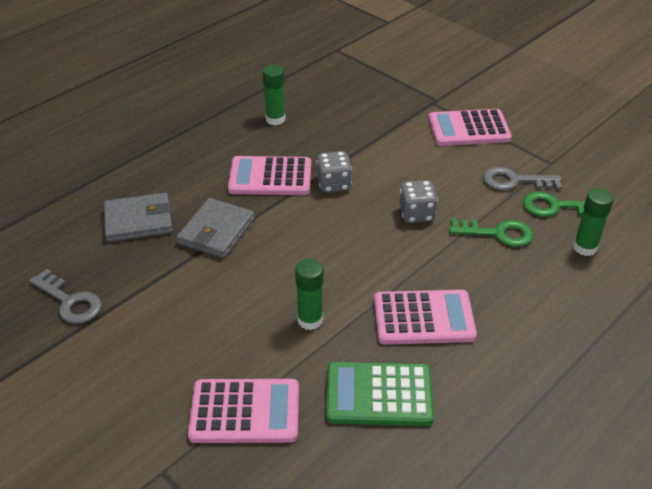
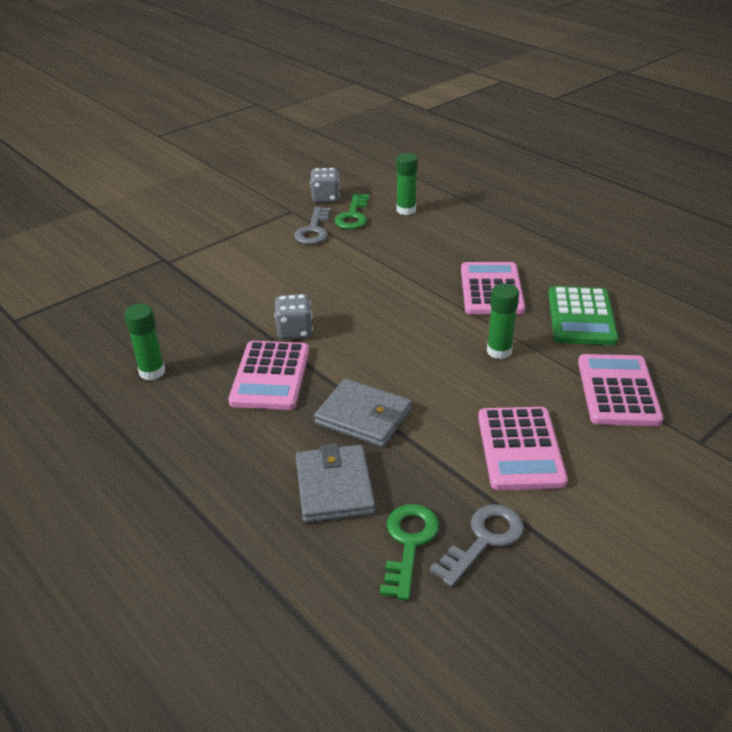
camera: 85 degrees left, 5 degrees down
(416, 214) = (352, 284): grey dice -> grey dice (325, 198)
(469, 129) = (224, 245): pink calculator -> pink calculator (520, 449)
(497, 233) = (385, 245): green key -> green key (408, 543)

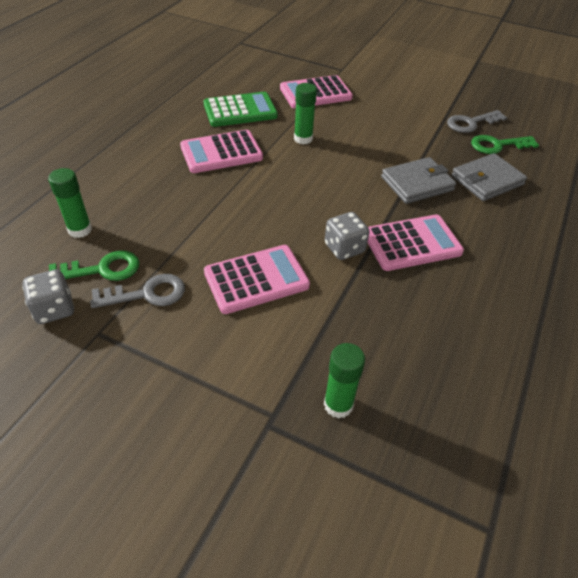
camera: 115 degrees left, 10 degrees up
(152, 372) = (465, 325): green glue stick -> green glue stick (338, 405)
(363, 417) = (417, 183): grey wallet -> grey wallet turned 60 degrees clockwise
(483, 540) = (471, 123): grey key -> grey key turned 45 degrees counterclockwise
(520, 449) = (394, 120): pink calculator -> pink calculator (256, 279)

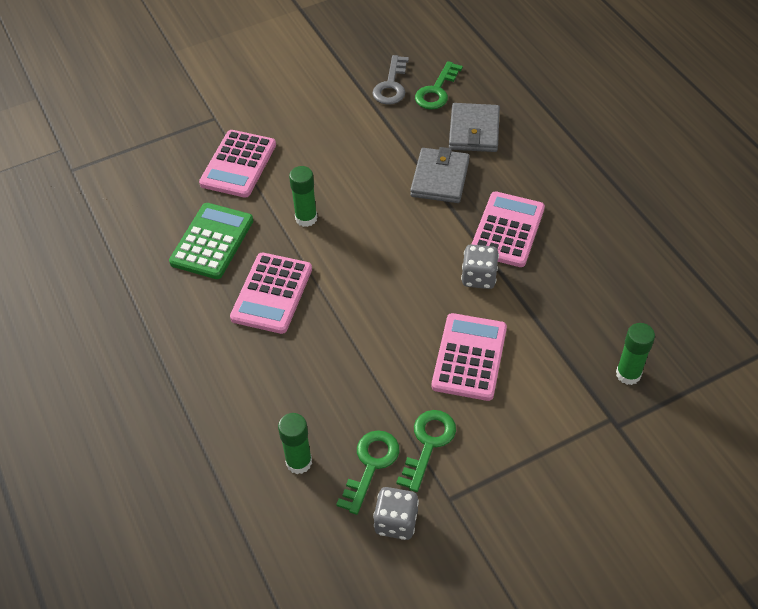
camera: 50 degrees left, 5 degrees up
(146, 294) = (428, 444): grey key -> green key

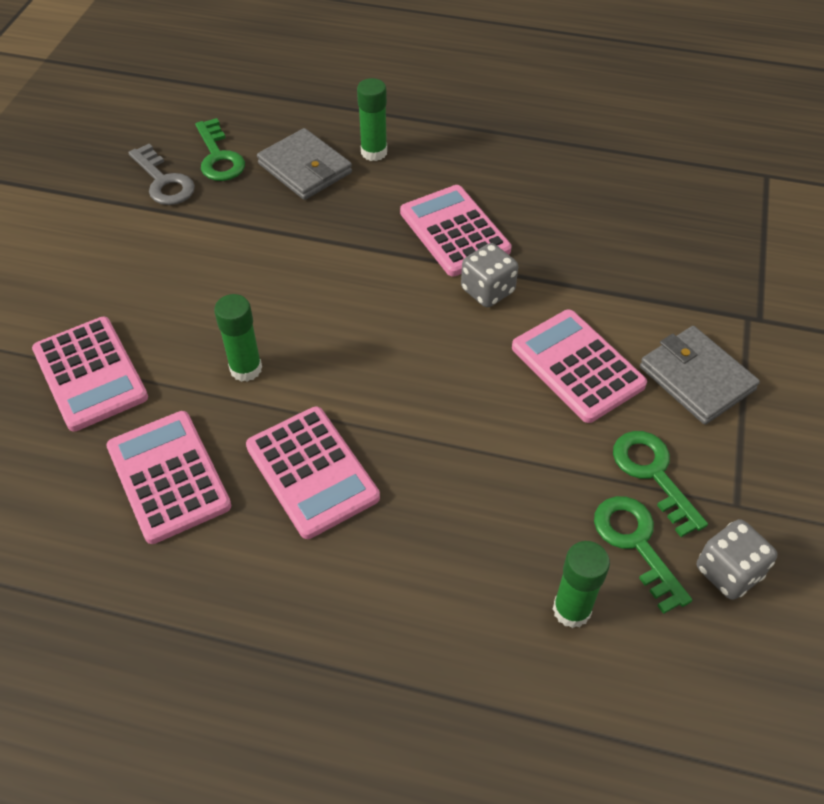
camera: 50 degrees left, 0 degrees up
(212, 241) = (169, 476): green calculator -> pink calculator
(440, 178) = (331, 232): grey wallet -> grey wallet (696, 378)
(628, 374) = (709, 271): green glue stick -> green glue stick (374, 152)

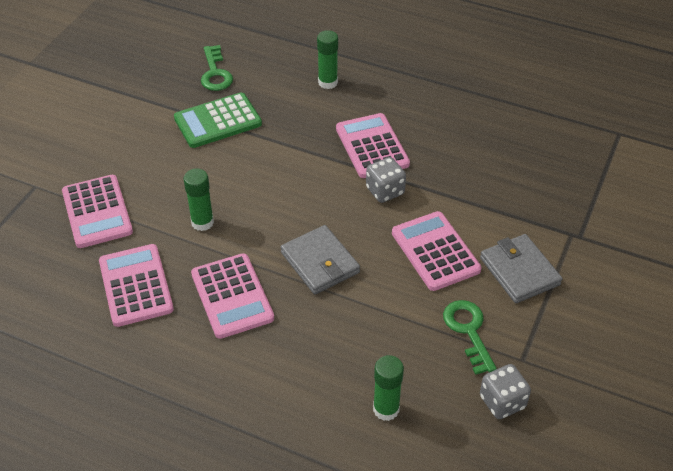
camera: 10 degrees right, 5 degrees down
(164, 181) = (173, 86): grey key -> none
(236, 222) = (218, 121): none -> green calculator
(305, 168) = (275, 88): grey wallet -> grey wallet (320, 262)
(636, 544) = (442, 374): green key -> none

